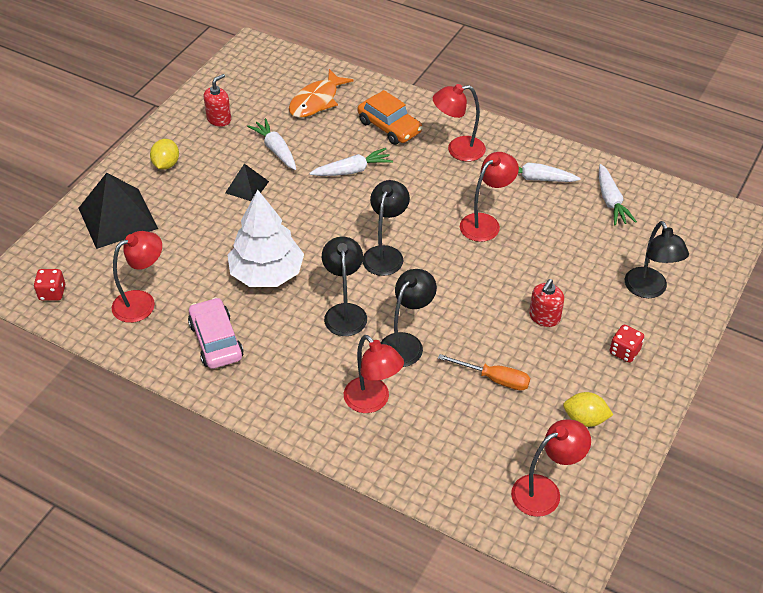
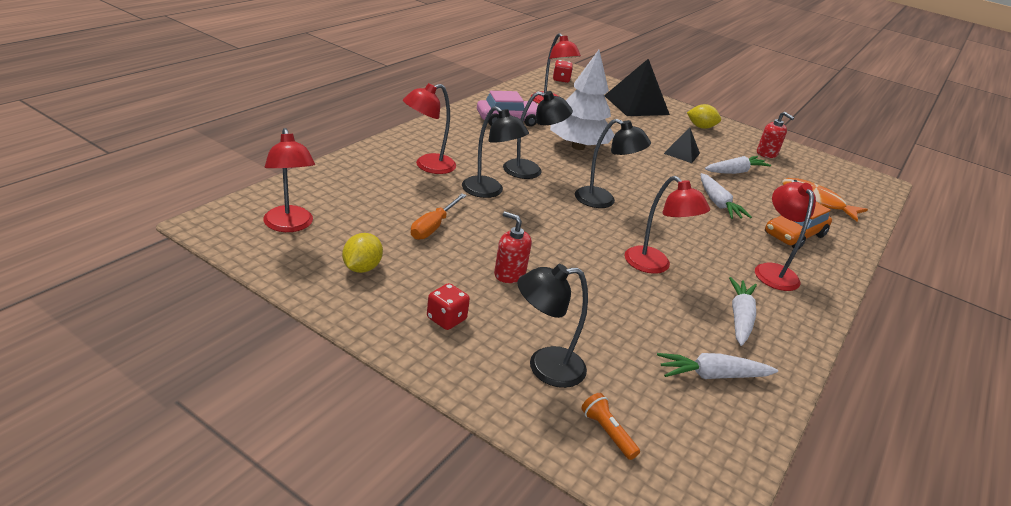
camera: 90 degrees right, 15 degrees down
(694, 257) = (607, 433): none -> orange flashlight

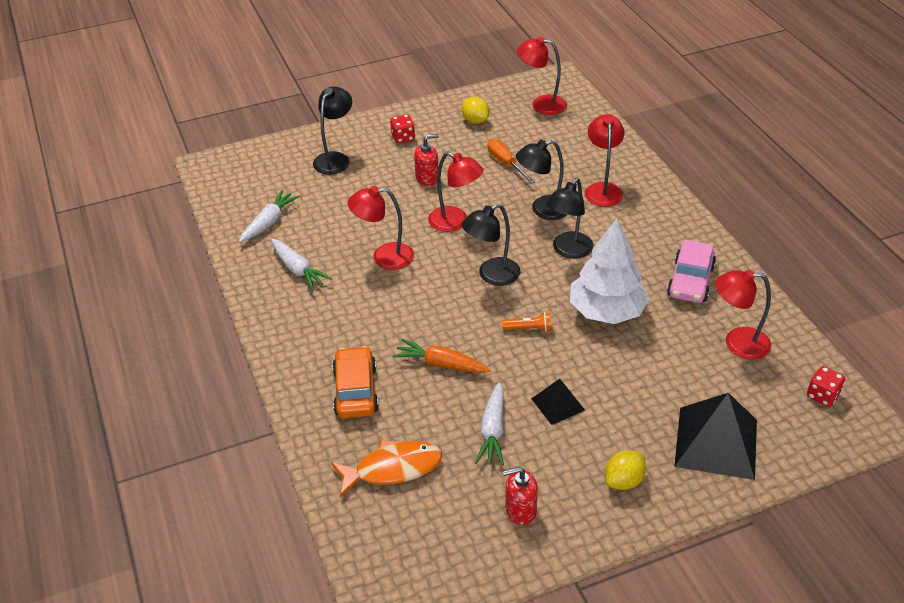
camera: 130 degrees right, 10 degrees up
(607, 433) = (275, 161): orange flashlight -> orange flashlight (529, 329)
(718, 203) = (441, 364): white carrot -> orange carrot
(773, 271) = (324, 330): red lamp -> red lamp (455, 222)

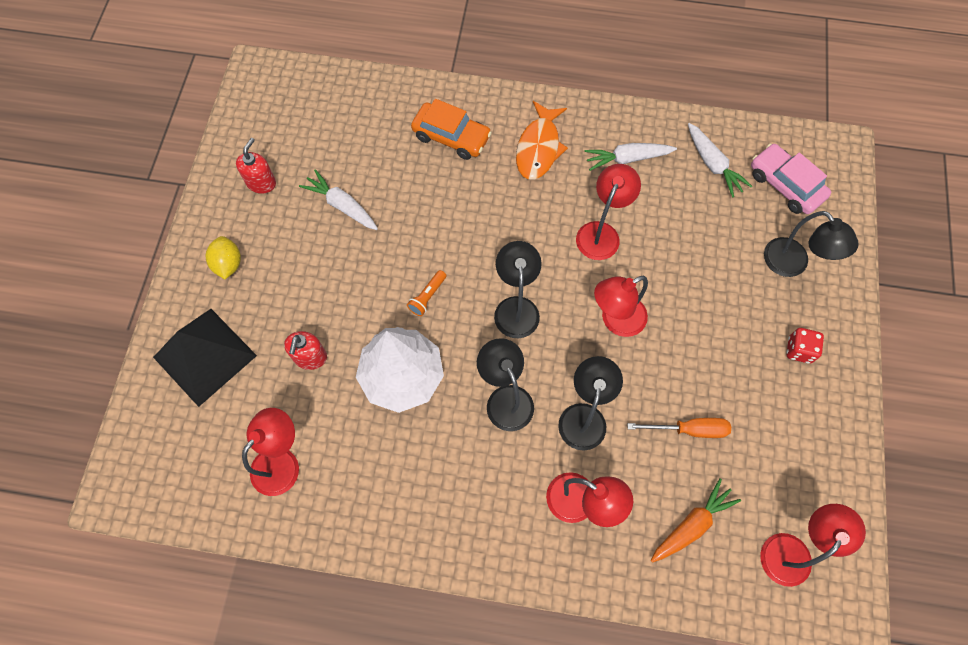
camera: 120 degrees right, 25 degrees up
(393, 468) = (359, 125): orange fish -> orange fish (539, 148)
(427, 178) = (706, 334): red soap dispenser -> red soap dispenser (310, 357)
(441, 364) = (436, 208): orange carrot -> orange carrot (692, 525)
(475, 121) = (795, 447): yellow lemon -> none
(558, 404) = (331, 266): black pyramid -> none
(690, 281) = (385, 484): pink car -> pink car (785, 185)
(822, 395) = (174, 485): red dice -> none

